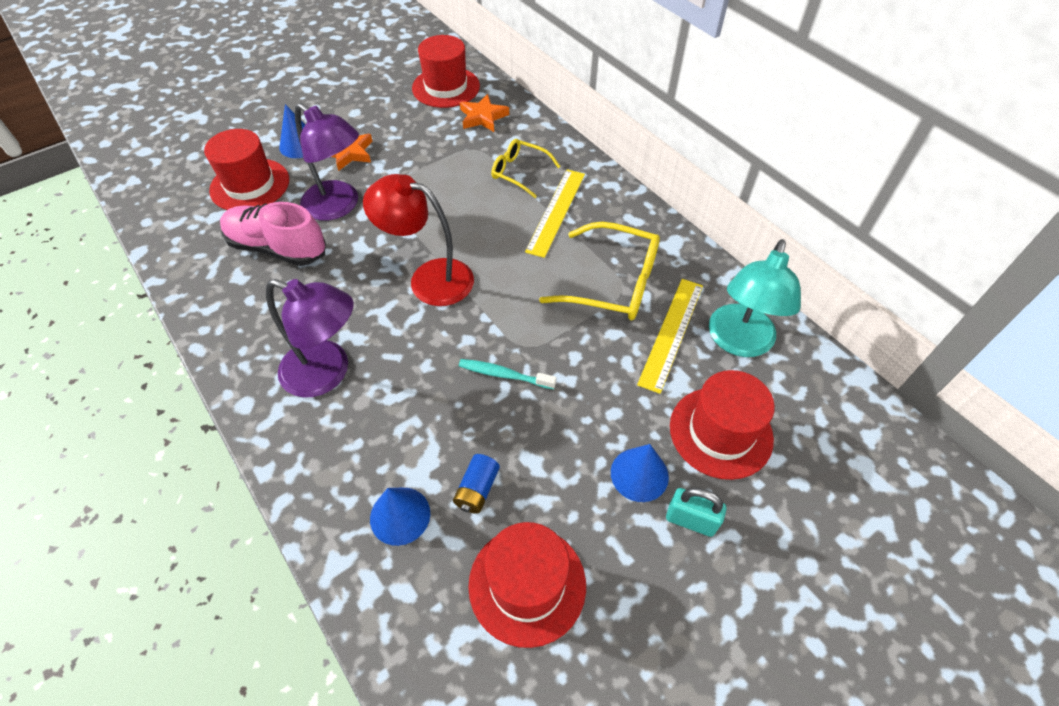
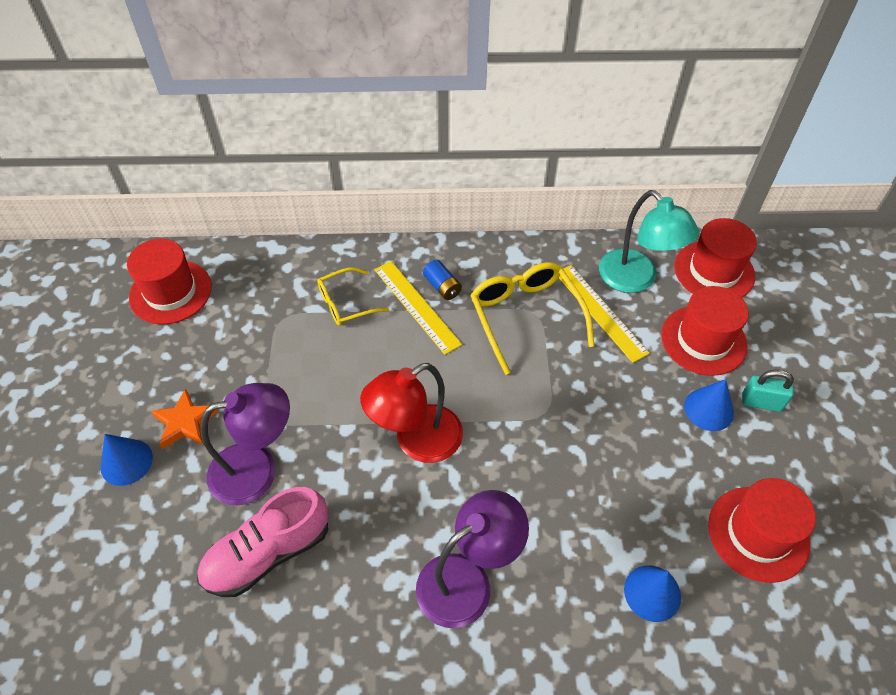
camera: 55 degrees left, 0 degrees up
(250, 185) = (145, 539): red hat -> red hat (714, 271)
(477, 489) = (660, 523): blue battery -> blue battery (442, 287)
(483, 117) = (245, 288): orange star -> none
(504, 375) = (563, 443): turquoise toothbrush -> none
(613, 283) = (525, 316): yellow glasses -> yellow glasses turned 75 degrees counterclockwise
(690, 520) = (761, 402): turquoise padlock -> turquoise padlock turned 45 degrees clockwise

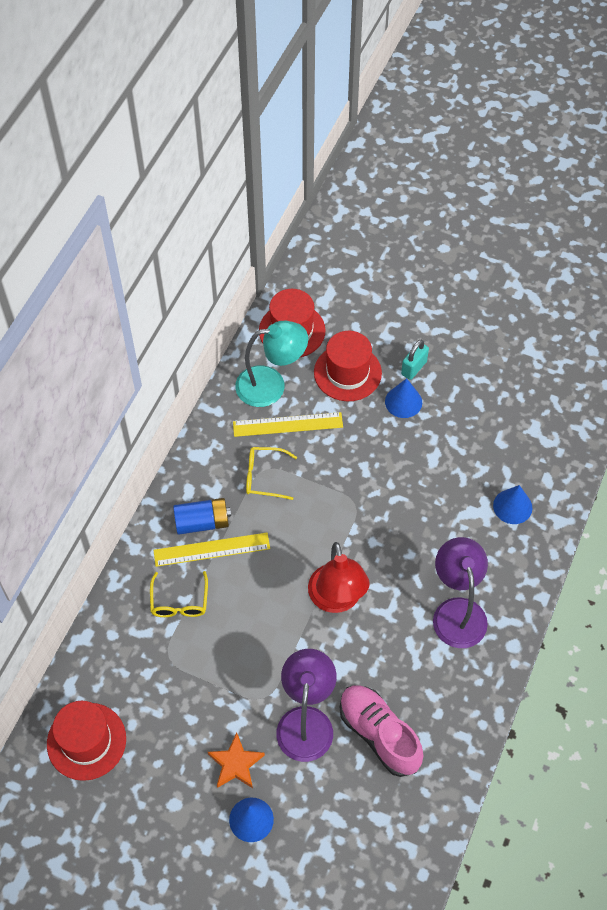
camera: 65 degrees left, 5 degrees up
(268, 553) = (379, 734): pink shoe -> pink shoe turned 150 degrees clockwise
(442, 287) = (202, 522): blue battery -> blue battery, size x1.51
(525, 316) = (264, 476): yellow glasses -> yellow glasses, size x0.61
(758, 533) = (502, 426): red hat -> none

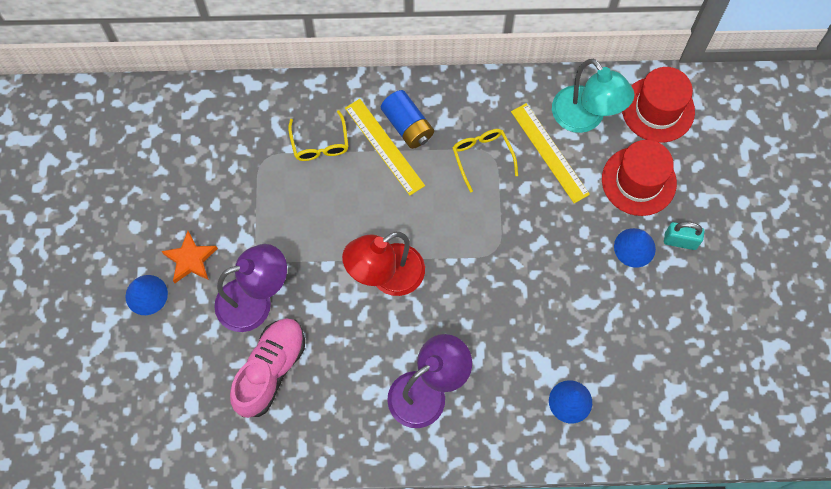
camera: 65 degrees right, 10 degrees up
(86, 741) = (160, 131): red hat -> none
(179, 602) = (320, 144): yellow glasses -> yellow glasses turned 75 degrees counterclockwise

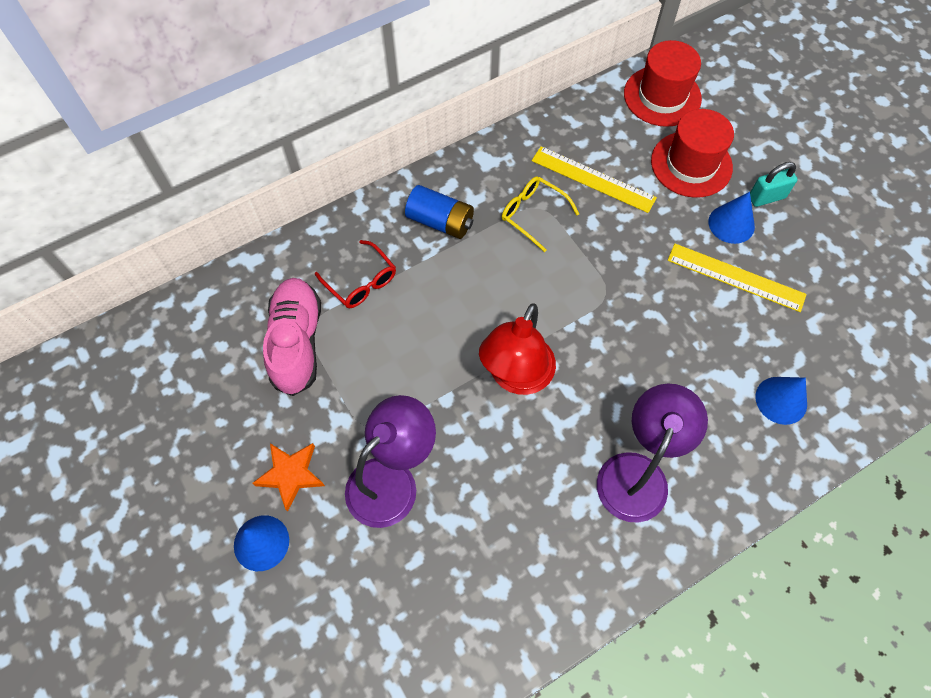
camera: 30 degrees left, 5 degrees down
(270, 370) = (456, 547): pink shoe -> pink shoe (297, 342)
(320, 144) = (361, 282): yellow glasses -> red glasses
(384, 146) = (429, 252): yellow ruler -> yellow ruler (736, 277)
(585, 118) = (603, 134): turquoise lamp -> none

